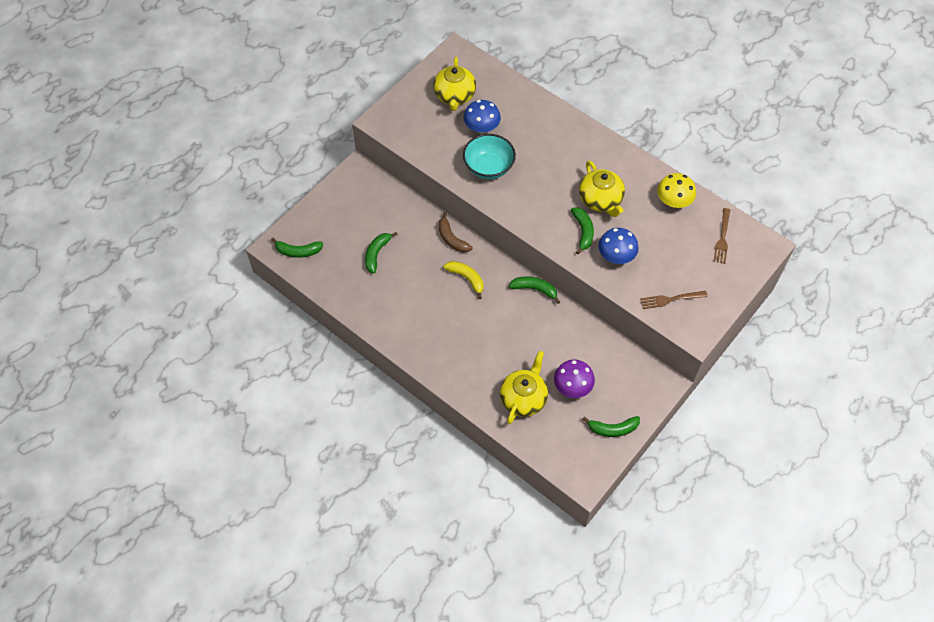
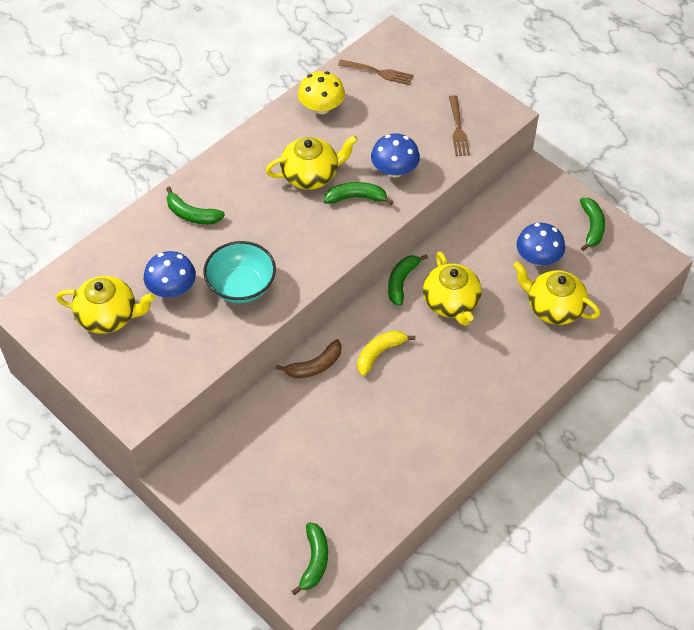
camera: 85 degrees left, 5 degrees down
(377, 254) = (329, 457): green banana -> green banana (192, 214)
(519, 324) = (451, 303): none -> yellow teapot
(572, 386) = (538, 258): purple mushroom -> blue mushroom

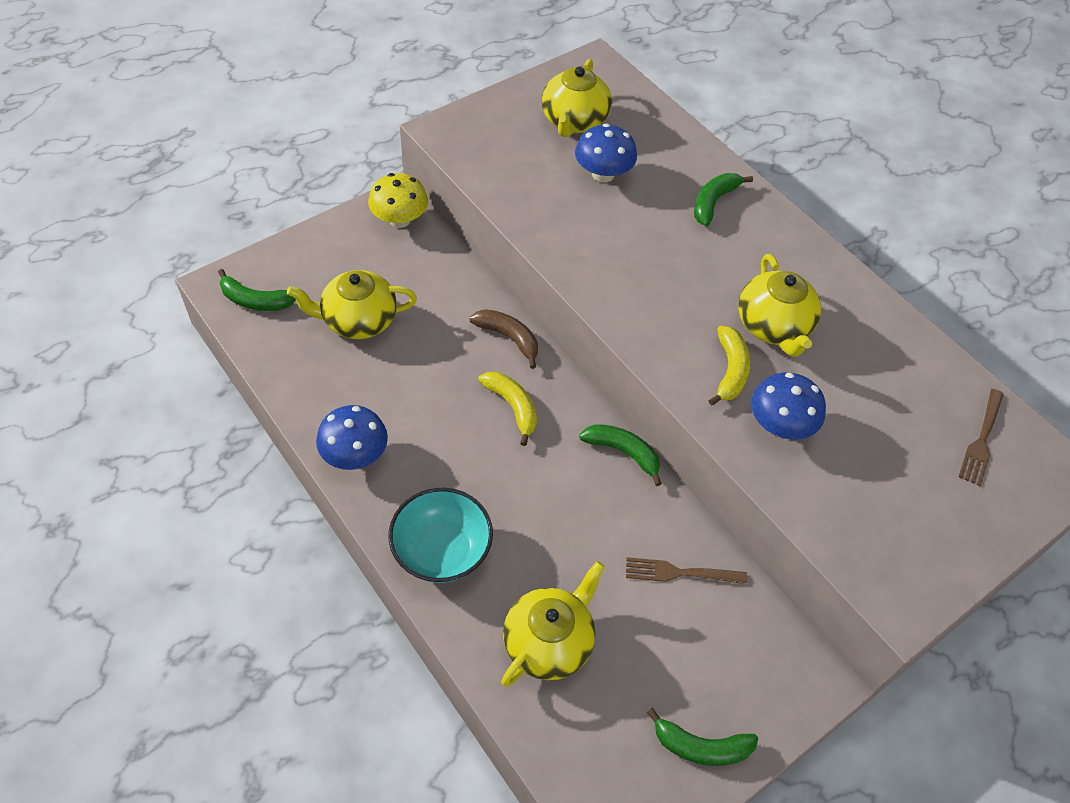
camera: 95 degrees right, 0 degrees up
(241, 286) = (596, 234): turquoise bowl -> turquoise bowl (442, 551)
(315, 366) = (508, 338): brown banana -> brown banana turned 150 degrees clockwise
(321, 107) = (902, 357): yellow mushroom -> yellow mushroom (399, 219)
(356, 198) = (730, 371): green banana -> yellow banana
(451, 303) = (579, 505): yellow teapot -> yellow teapot (358, 320)
(458, 128) = (866, 527): brown fork -> brown fork (681, 573)
(538, 258) = (645, 643): blue mushroom -> blue mushroom (355, 455)

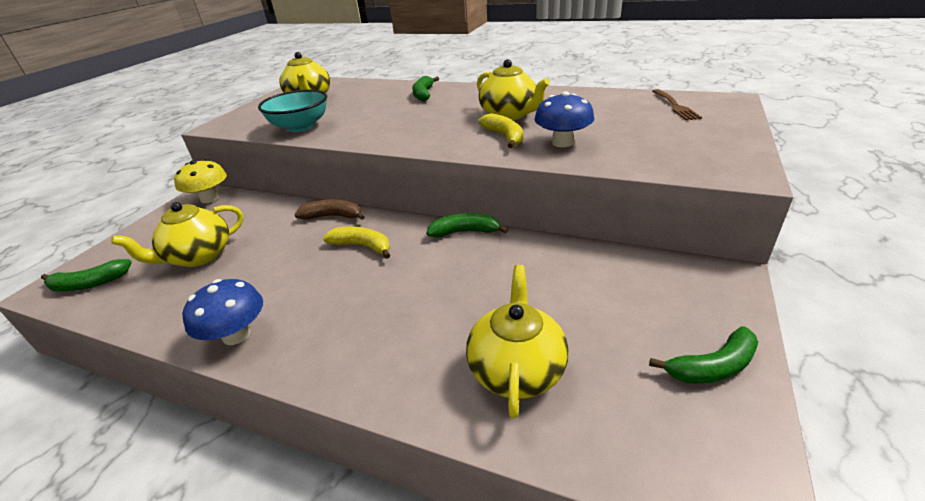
camera: 25 degrees left, 20 degrees down
(442, 551) = (365, 359): turquoise bowl -> turquoise bowl (300, 127)
(603, 174) = (345, 107): blue mushroom -> none
(681, 573) = (570, 270): brown fork -> none

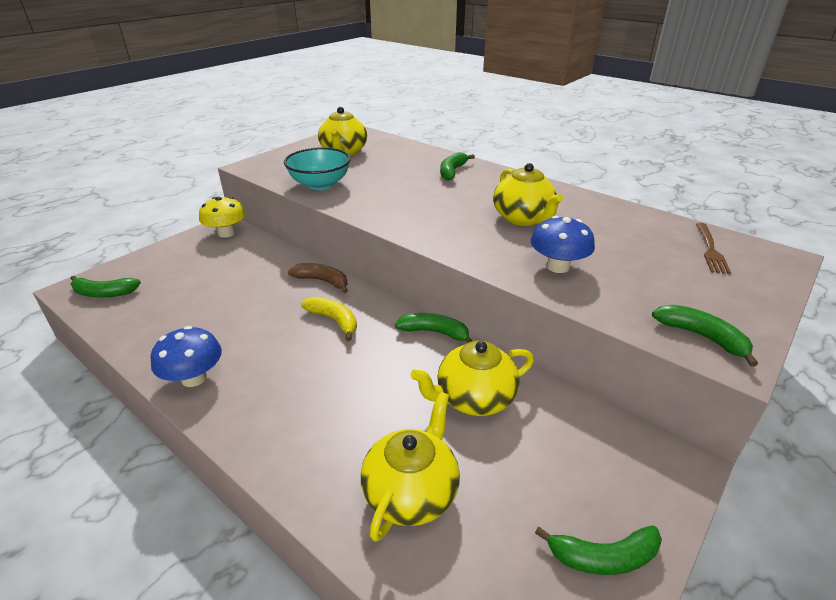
camera: 15 degrees right, 0 degrees up
(199, 256) = (195, 291): yellow teapot -> yellow teapot (474, 398)
(504, 137) = (503, 244): yellow banana -> none
(712, 165) = (701, 337): none -> green banana

